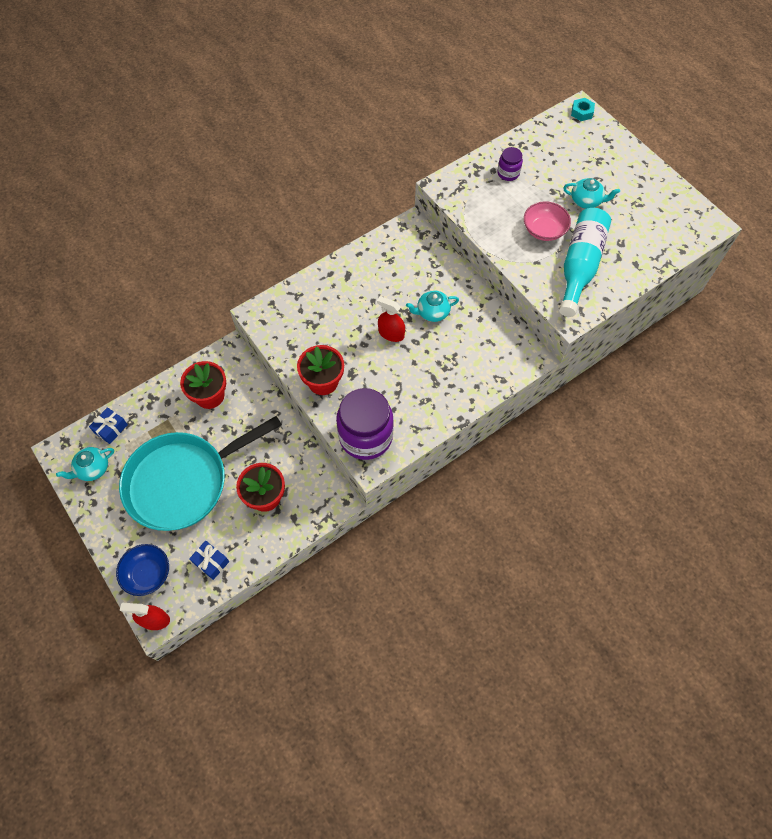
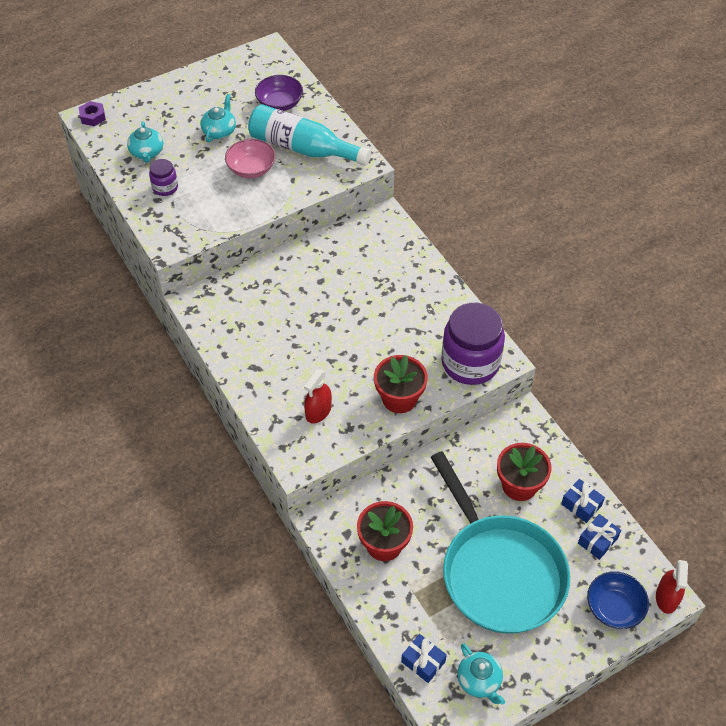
camera: 85 degrees left, 10 degrees down
(246, 549) = (581, 505): none -> blue gift
(391, 333) = (342, 331): red spray bottle -> red spray bottle (318, 411)
(432, 312) = (319, 292): turquoise teapot -> turquoise teapot (147, 153)
(582, 112) = (93, 117): turquoise nut -> purple nut
(636, 242) = (279, 103): none -> purple bowl

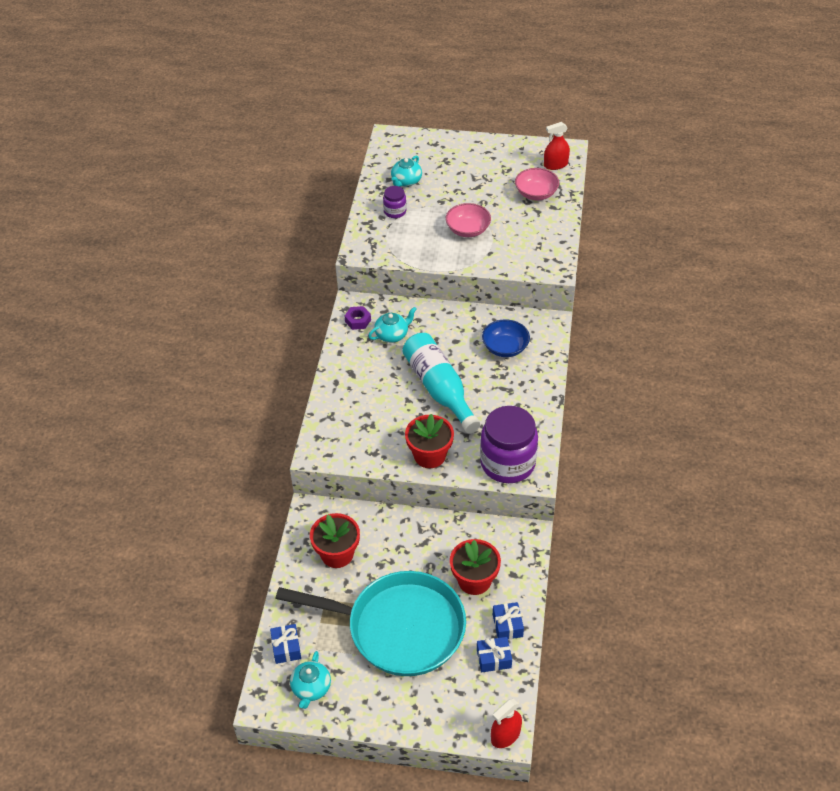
camera: 40 degrees right, 5 degrees down
(93, 117) = (394, 138): purple nut -> purple nut (358, 321)
(219, 131) = (471, 192): turquoise teapot -> turquoise teapot (392, 335)
(279, 103) = (536, 193): purple bowl -> pink bowl
(303, 148) = (520, 234): turquoise bottle -> turquoise bottle (439, 389)
(318, 411) = (364, 428): red spray bottle -> red spray bottle (555, 165)
(499, 571) = (398, 628): turquoise pan -> turquoise pan turned 90 degrees counterclockwise
(614, 608) = (457, 712): blue bowl -> blue bowl (505, 347)

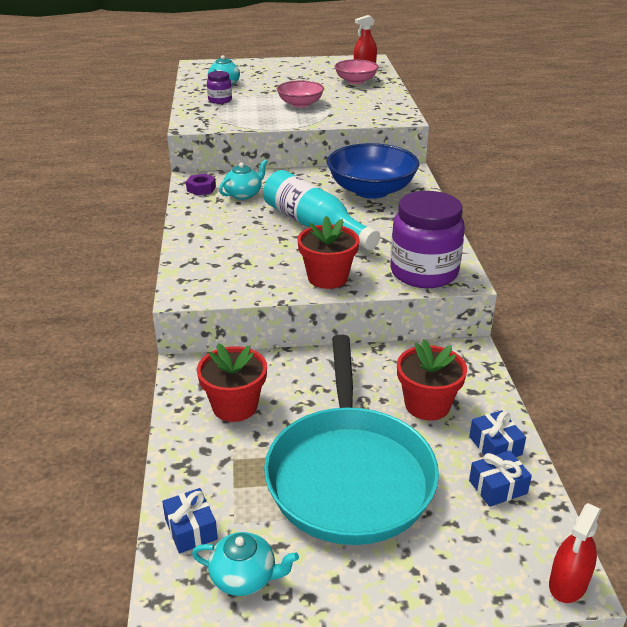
camera: 15 degrees left, 15 degrees down
(311, 688) = (244, 577): turquoise teapot -> turquoise teapot turned 75 degrees counterclockwise
(398, 628) = (349, 474): turquoise pan -> turquoise pan turned 90 degrees clockwise
(505, 347) = (371, 190): blue bowl -> blue bowl, size x1.72

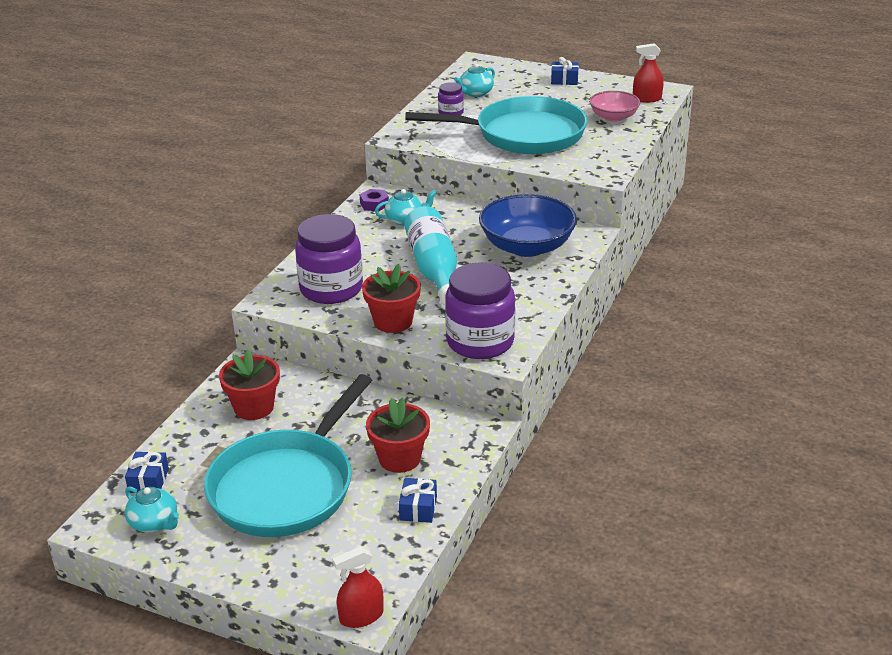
camera: 30 degrees right, 0 degrees up
(237, 266) = (331, 289): none -> purple jar
(300, 104) = (523, 135): pink bowl -> turquoise pan
(497, 487) = (385, 537): blue gift -> blue gift (564, 80)

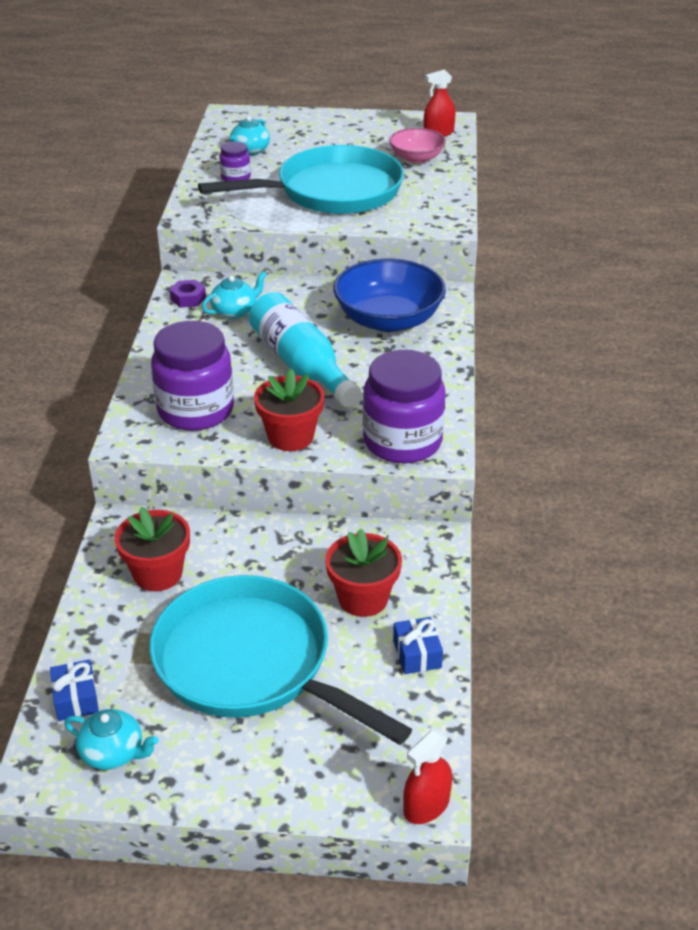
camera: 20 degrees left, 5 degrees up
(287, 486) = (251, 664): turquoise pan -> turquoise pan turned 120 degrees clockwise
(564, 80) = (338, 123): blue gift -> none

